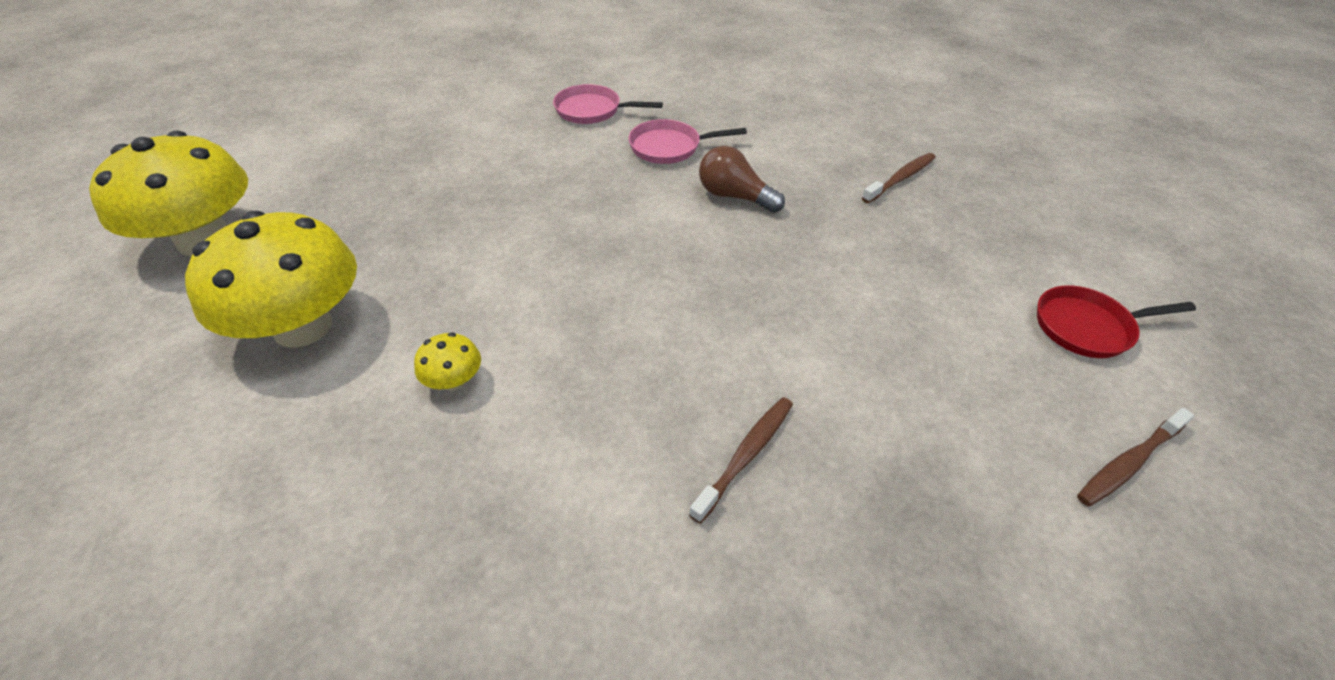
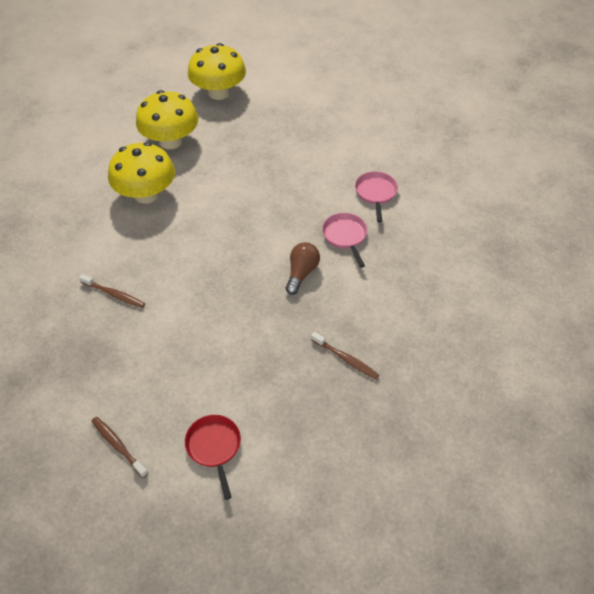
camera: 80 degrees right, 5 degrees up
(454, 381) = (146, 194): yellow mushroom -> yellow mushroom, size x2.41

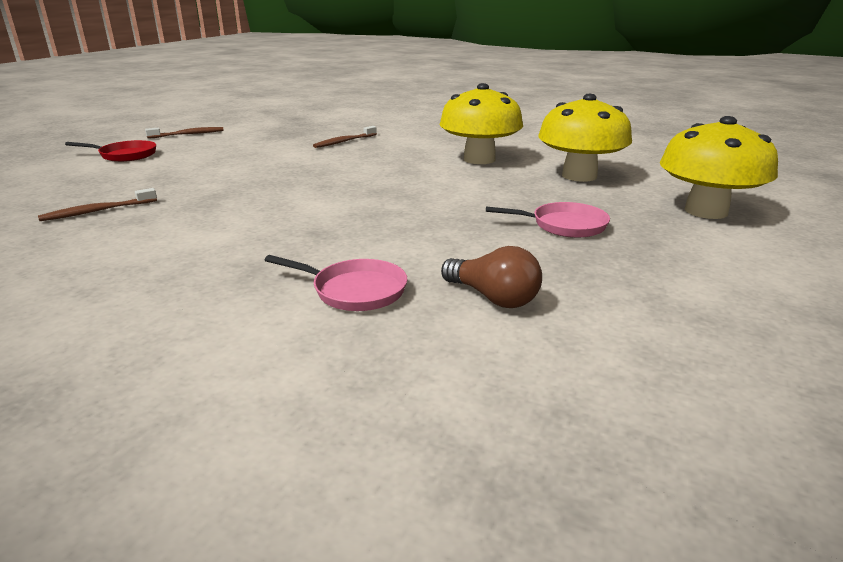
camera: 110 degrees right, 25 degrees down
(301, 273) = (258, 209): brown light bulb -> brown light bulb (493, 298)
(345, 236) = (285, 246): pink pan -> pink pan (564, 225)

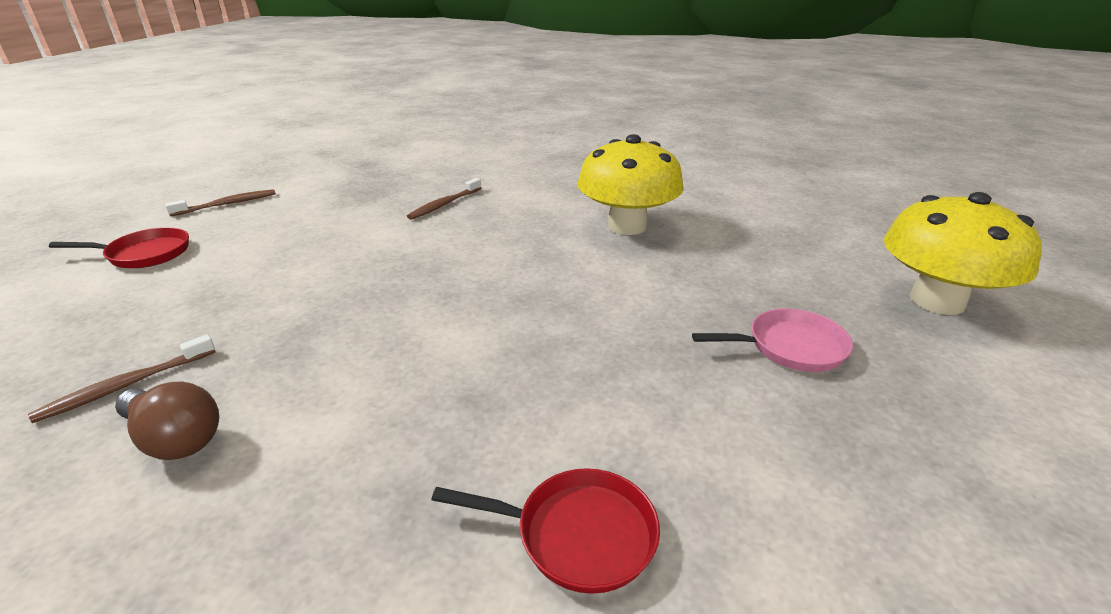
camera: 10 degrees left, 5 degrees up
(354, 290) = (577, 534): pink pan -> red pan
(493, 298) = (777, 522): brown light bulb -> brown light bulb (175, 439)
(579, 176) = (759, 247): yellow mushroom -> none

